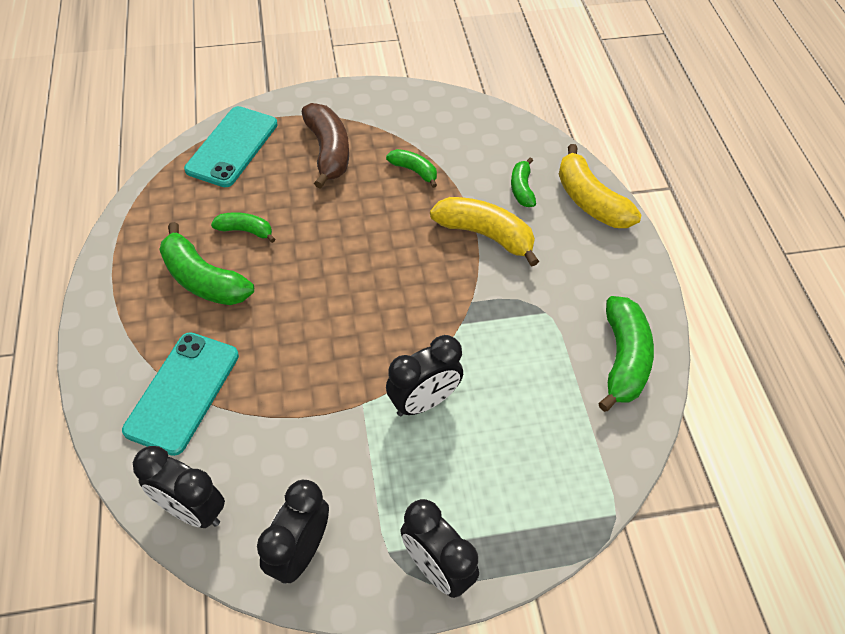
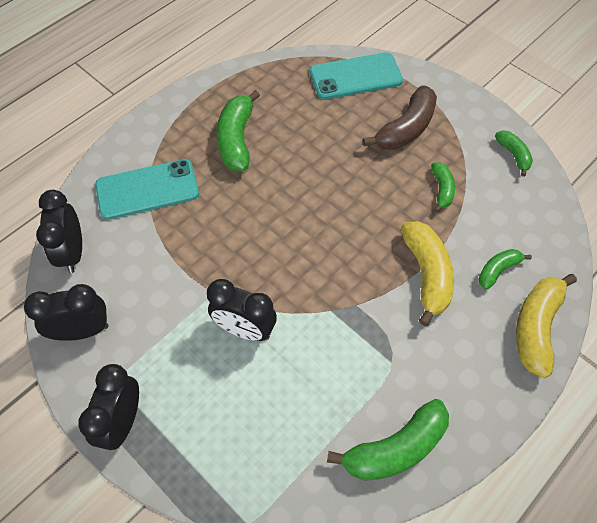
camera: 55 degrees right, 5 degrees up
(245, 231) = (294, 133): green banana -> green banana (513, 155)

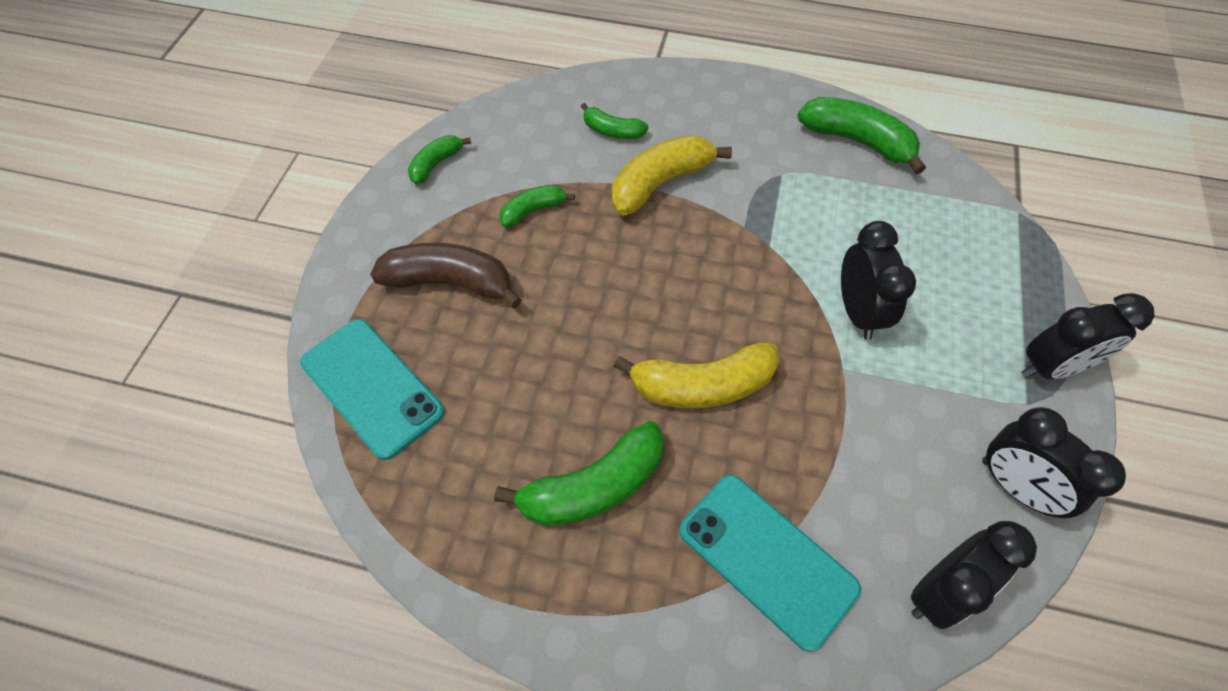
camera: 120 degrees left, 0 degrees up
(536, 328) = (657, 87): yellow banana -> yellow banana (702, 385)

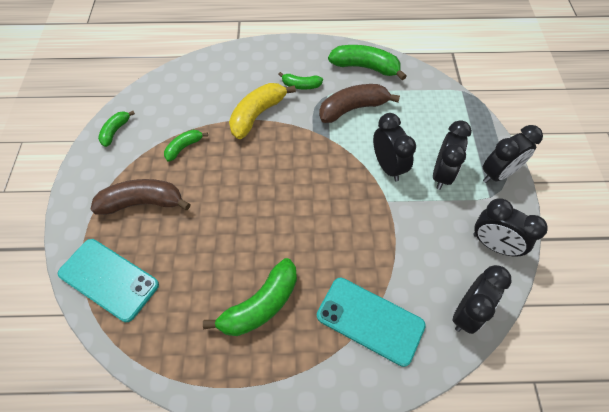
camera: 15 degrees left, 0 degrees up
(612, 131) = (221, 89): green banana -> green banana (301, 85)
(702, 385) = (310, 229): yellow banana -> none
(820, 204) = (353, 108): none -> brown banana
(949, 346) = (442, 174): none -> black clock

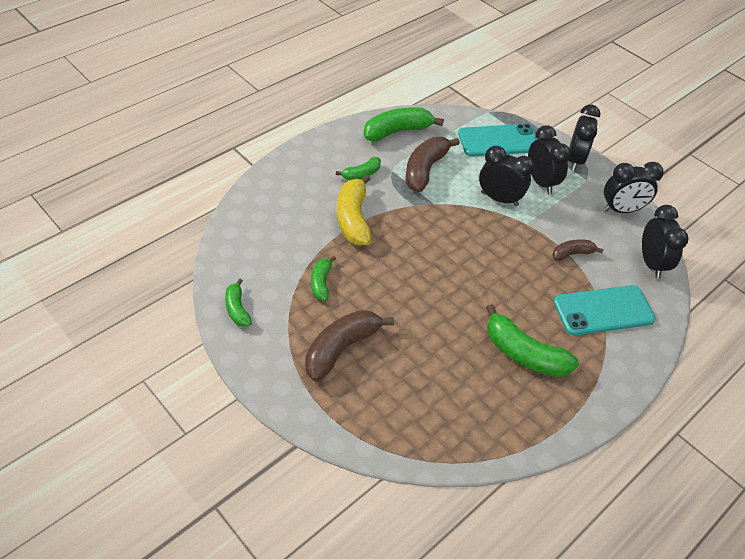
camera: 45 degrees left, 10 degrees down
(108, 279) = (388, 424): turquoise phone -> turquoise phone (499, 141)
(261, 305) = (524, 354): green banana -> green banana turned 120 degrees clockwise
(399, 252) = (572, 254): none -> brown banana

